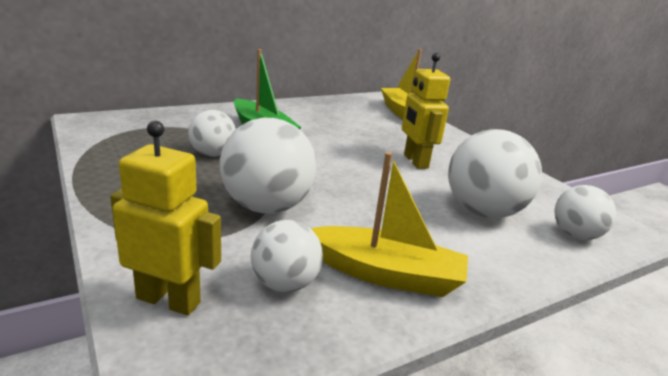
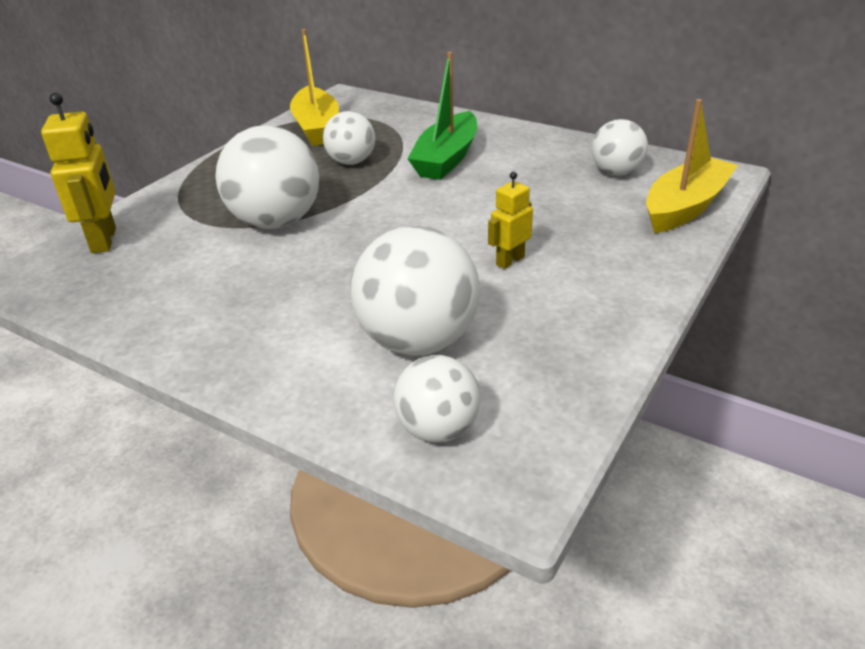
camera: 65 degrees right, 10 degrees up
(285, 284) = (157, 273): white ball -> white ball (616, 172)
(386, 274) = (211, 314): yellow boat -> yellow boat (317, 128)
(415, 161) = (510, 261): yellow robot -> yellow robot, size x0.60

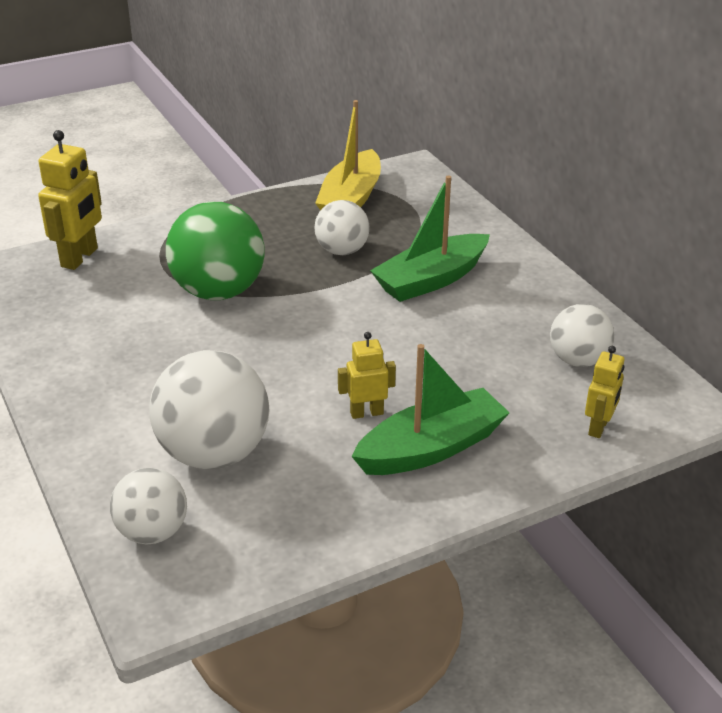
camera: 30 degrees right, 0 degrees up
(276, 222) = (218, 291): white ball -> green ball
(590, 265) = (431, 448): none -> green boat
(685, 207) = (598, 427): yellow boat -> yellow robot

